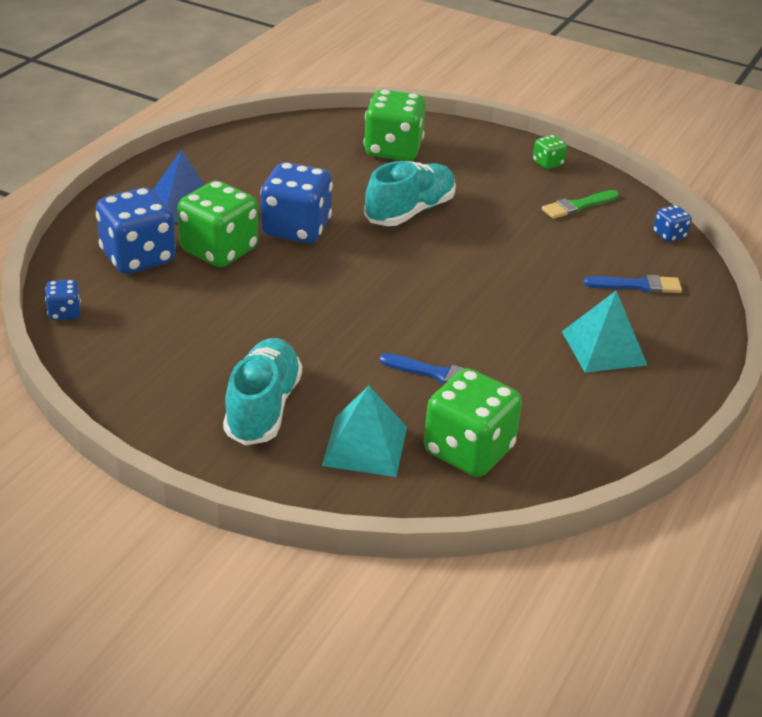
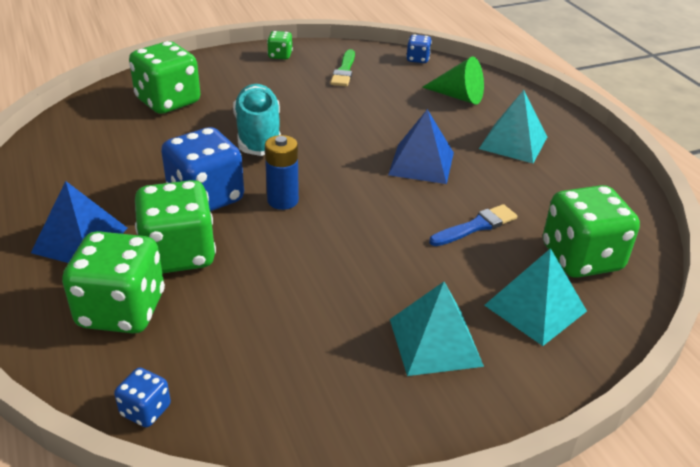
camera: 50 degrees left, 0 degrees up
(138, 257) = (122, 310): blue dice -> green dice
(263, 408) = (435, 342): turquoise shoe -> turquoise pyramid
(339, 264) = (283, 200): none -> blue battery
(489, 309) = (421, 163): none -> blue pyramid
(637, 285) = (458, 96): blue brush -> green cone

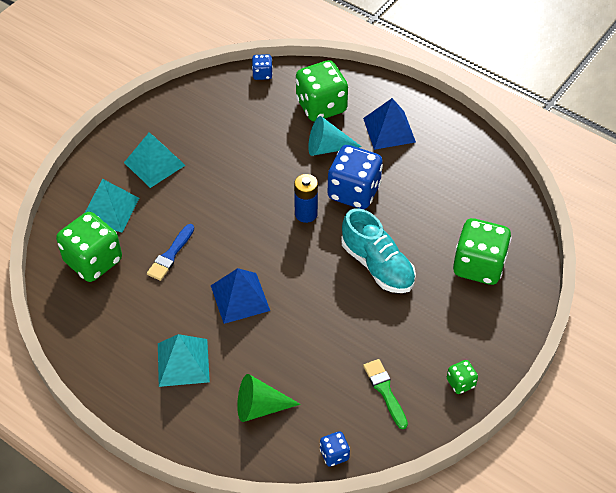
camera: 150 degrees right, 15 degrees up
(179, 254) = (327, 147): green dice -> turquoise cone

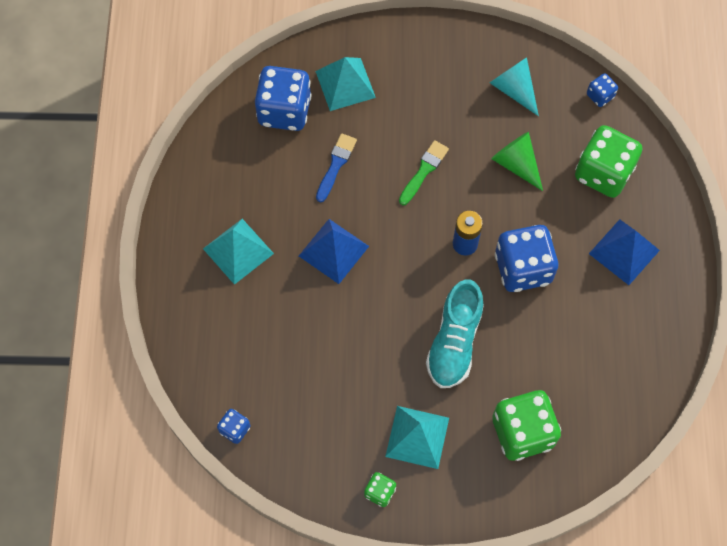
camera: 55 degrees right, 15 degrees up
(93, 261) = (284, 111): green dice -> blue dice
(154, 164) = (421, 82): turquoise pyramid -> turquoise pyramid (417, 437)
(170, 255) = (336, 165): blue brush -> blue brush turned 120 degrees clockwise
(260, 407) = (238, 340): green cone -> green cone (516, 164)
(327, 147) = (557, 211): turquoise cone -> turquoise cone (514, 89)
(385, 391) = (325, 432): green brush -> green brush (424, 171)

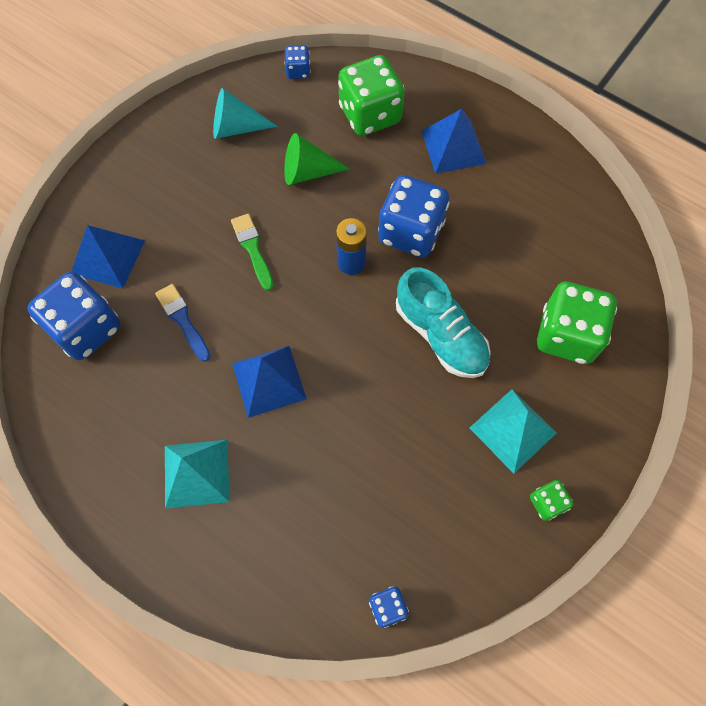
camera: 55 degrees left, 0 degrees up
(345, 84) = (108, 257): turquoise pyramid -> blue pyramid

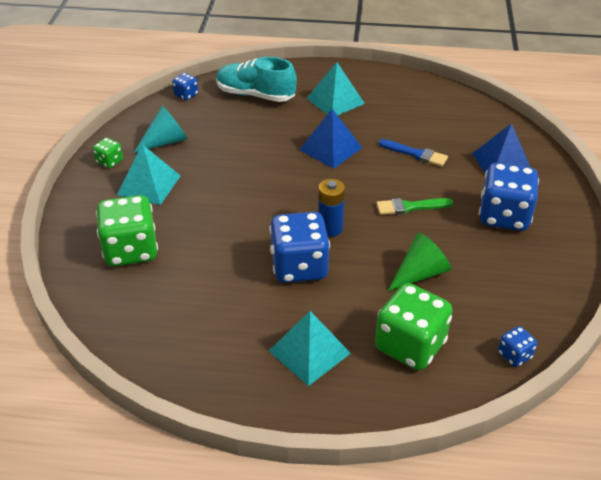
camera: 150 degrees right, 25 degrees down
(86, 329) = (469, 128): blue dice -> blue dice (504, 216)
(236, 127) = (513, 280): turquoise cone -> turquoise cone (165, 141)
(252, 249) = (410, 207): green brush -> green brush turned 135 degrees clockwise
(440, 335) = (231, 213): turquoise shoe -> turquoise shoe (255, 95)
(453, 147) = (309, 352): blue pyramid -> turquoise pyramid

